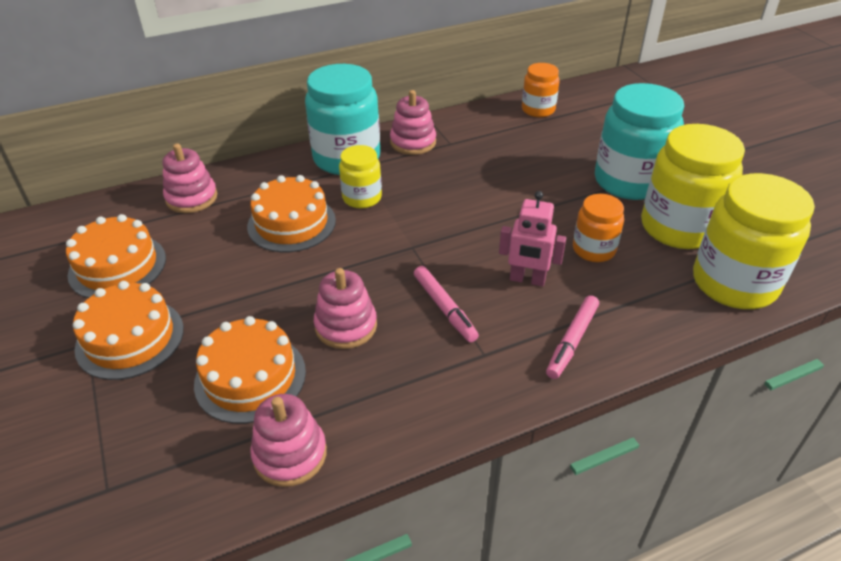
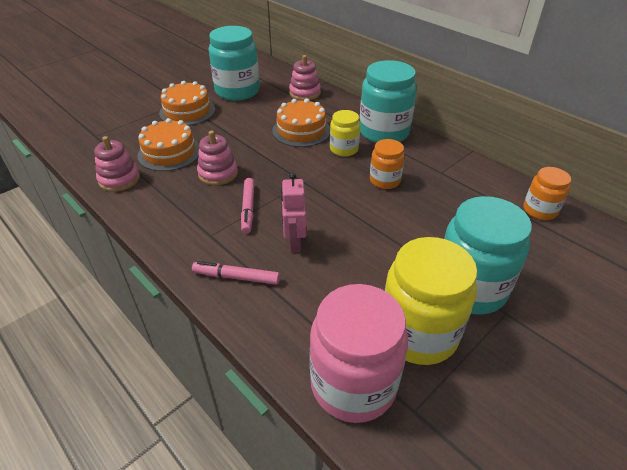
camera: 70 degrees right, 0 degrees up
(117, 266) = (237, 91): orange cake -> turquoise jar
(413, 142) = (427, 155): pink stacking toy -> none
(444, 308) = (248, 209): pink marker -> pink marker turned 45 degrees counterclockwise
(593, 249) = (351, 276): orange jar -> orange jar (385, 180)
(734, 283) = (353, 384): yellow jar -> pink jar

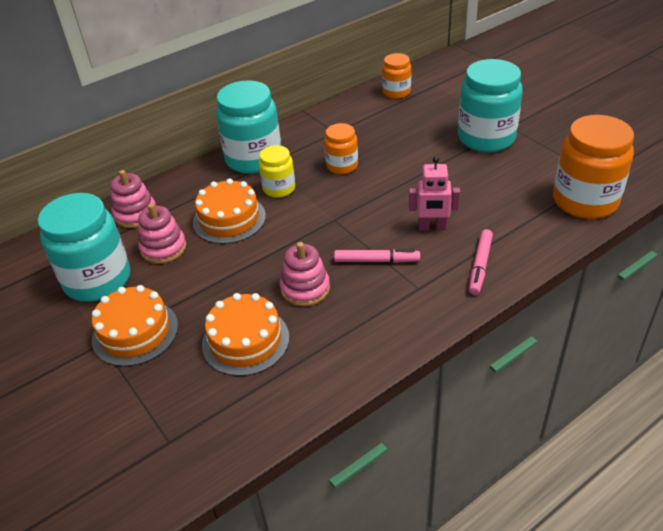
camera: 80 degrees left, 0 degrees up
(119, 179) = (299, 387): pink stacking toy -> pink stacking toy (163, 248)
(353, 384) = (585, 201): pink jar -> orange jar
(418, 333) = (533, 167): yellow jar -> none

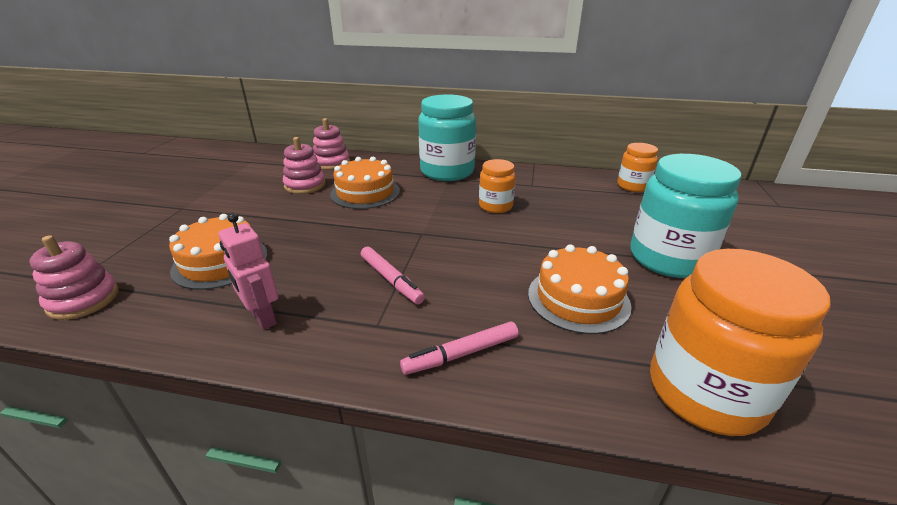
camera: 45 degrees right, 10 degrees down
(97, 280) = (249, 180): turquoise jar -> none
(135, 332) = (201, 214): orange cake -> orange cake (578, 299)
(279, 188) = (427, 194): yellow jar -> none
(305, 288) = (313, 260): pink stacking toy -> pink stacking toy (83, 300)
(432, 227) = (481, 290): pink robot -> pink robot (262, 317)

